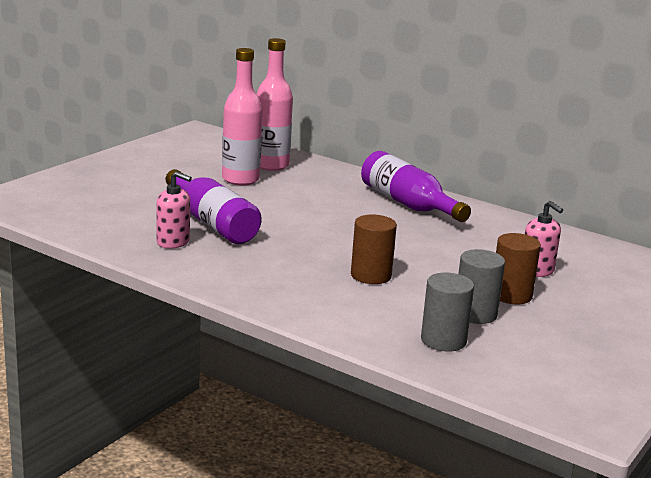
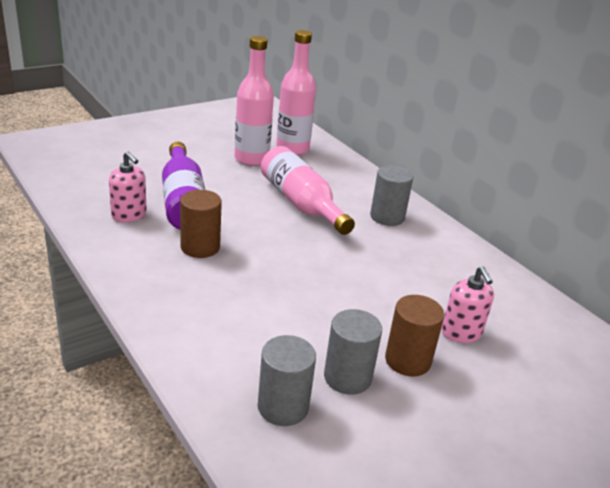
camera: 20 degrees right, 10 degrees up
(323, 207) = (301, 203): none -> pink bottle
(371, 275) = (278, 297): brown cylinder -> brown cylinder (200, 247)
(408, 204) = (387, 217): purple bottle -> grey cylinder

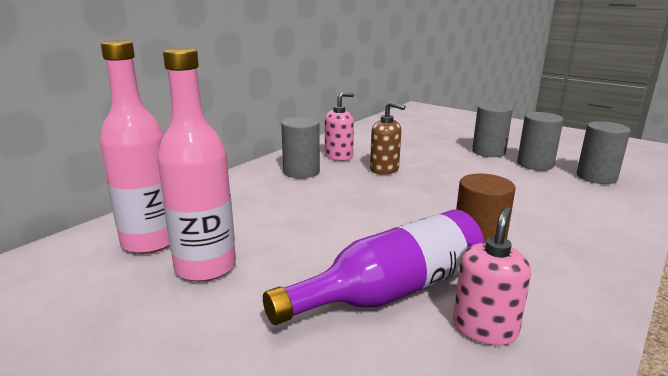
camera: 105 degrees left, 10 degrees down
(301, 203) = (314, 211): pink bottle -> none
(376, 261) = (384, 169): none -> brown soap dispenser
(407, 360) = (488, 152): brown cylinder -> grey cylinder
(461, 333) = (436, 142): pink soap dispenser -> pink soap dispenser (339, 156)

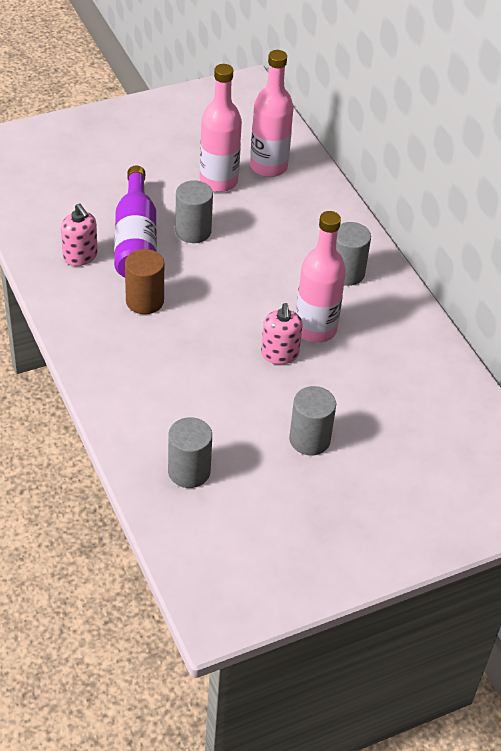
camera: 115 degrees right, 25 degrees up
(339, 156) = (372, 314): pink soap dispenser -> pink soap dispenser (279, 354)
(384, 169) = (315, 329): brown soap dispenser -> pink bottle
(535, 164) = (250, 450): grey cylinder -> grey cylinder (193, 231)

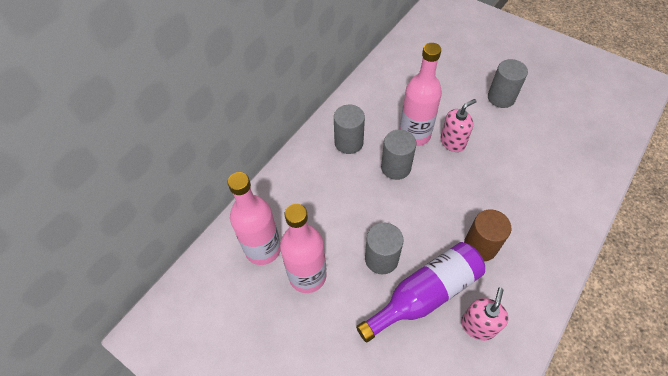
camera: 115 degrees left, 10 degrees up
(189, 471) = (581, 139): grey cylinder -> grey cylinder (396, 167)

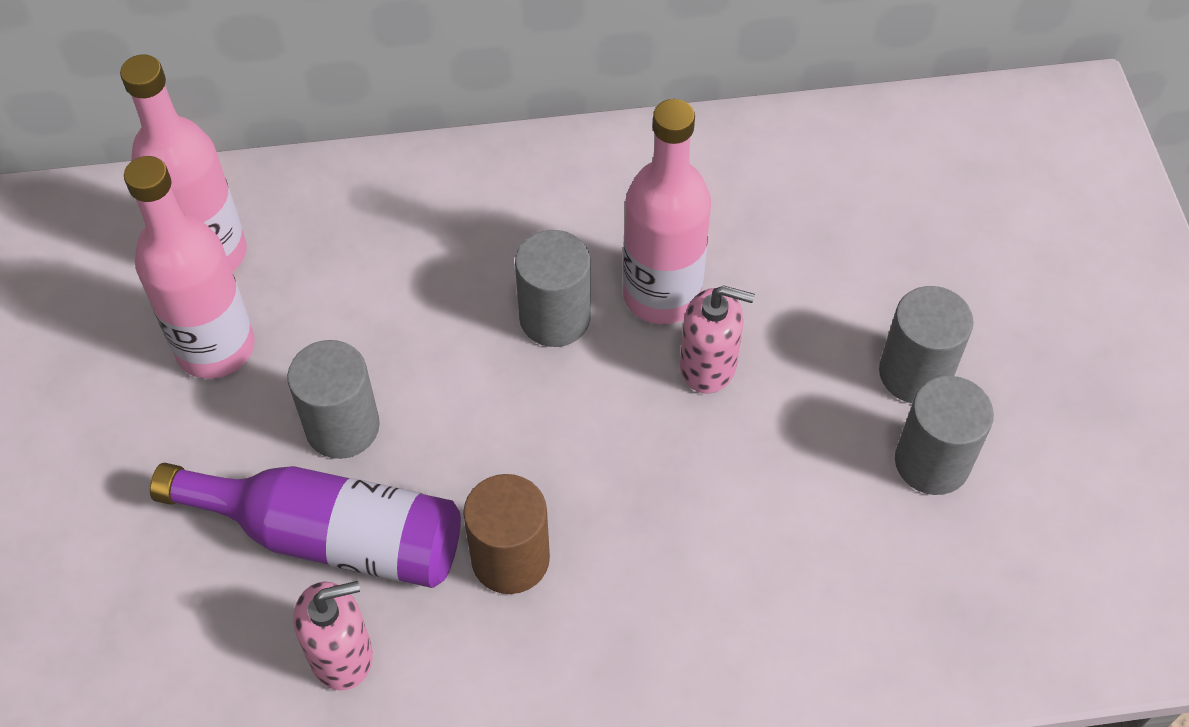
camera: 45 degrees right, 0 degrees up
(348, 142) = (537, 212): grey cylinder -> grey cylinder (932, 462)

